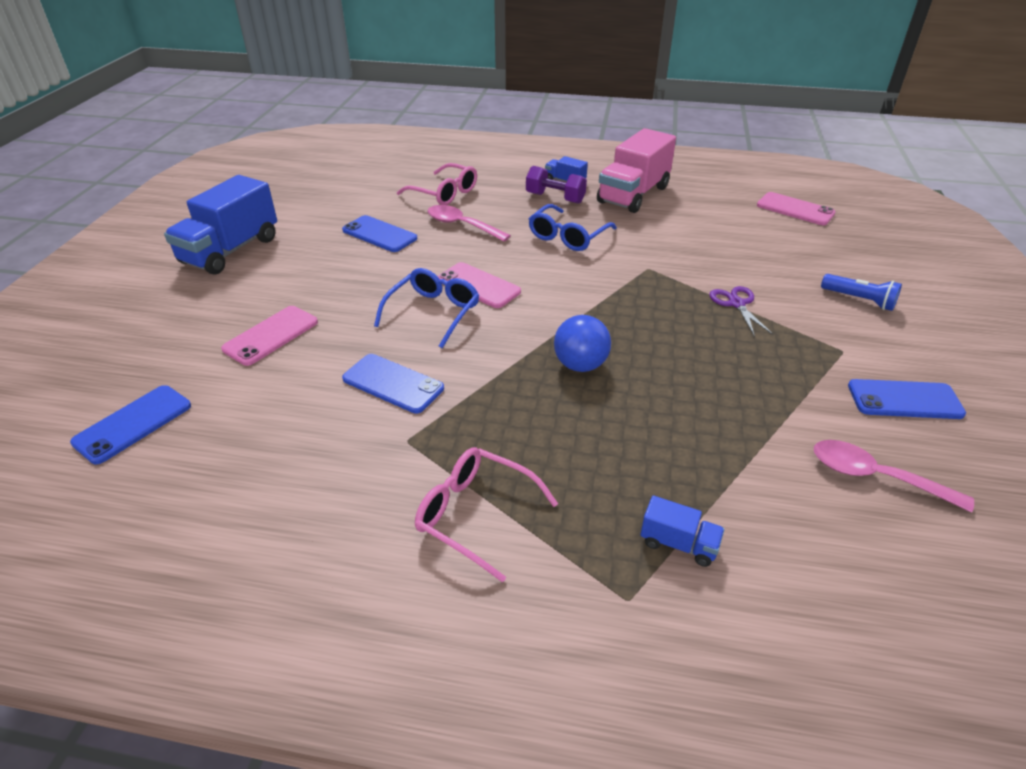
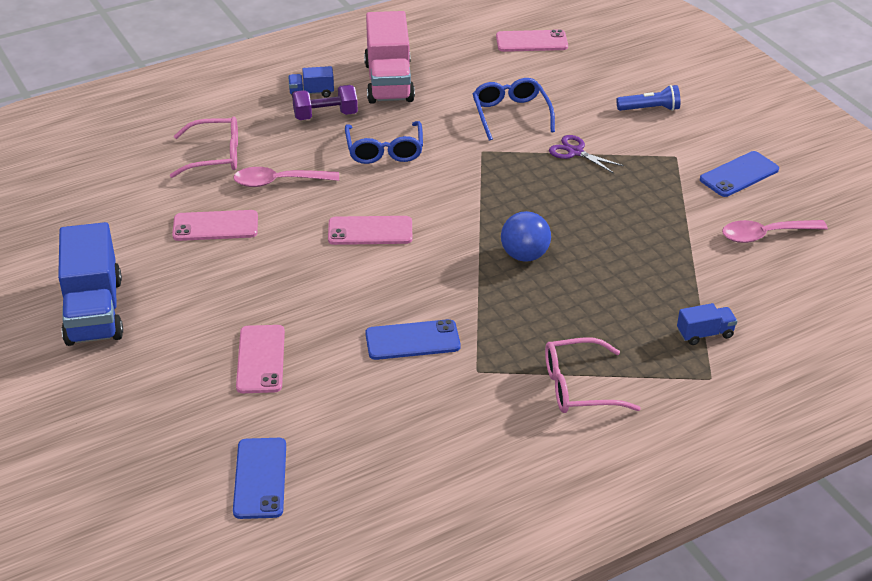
camera: 40 degrees left, 0 degrees up
(379, 234) = (215, 226): blue phone -> pink phone
(433, 313) = (366, 272): blue glasses -> blue glasses (511, 114)

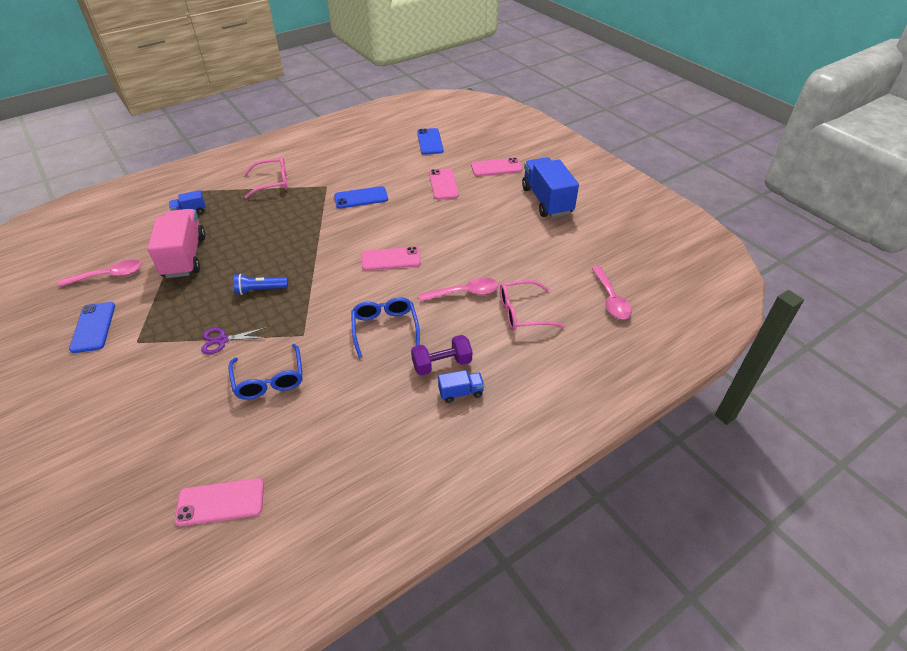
camera: 175 degrees right, 5 degrees up
(98, 163) = (611, 299): none -> pink spoon
(215, 226) = (498, 255): pink phone -> pink phone (496, 167)
(389, 82) = (386, 415): pink truck -> pink truck (184, 257)
(524, 255) = (286, 250): blue ball -> none
(575, 152) = (222, 340): purple scissors -> purple scissors turned 135 degrees clockwise
(650, 109) = (131, 398): blue flashlight -> blue flashlight (260, 290)
(739, 174) = (93, 327): blue phone -> blue phone turned 60 degrees counterclockwise

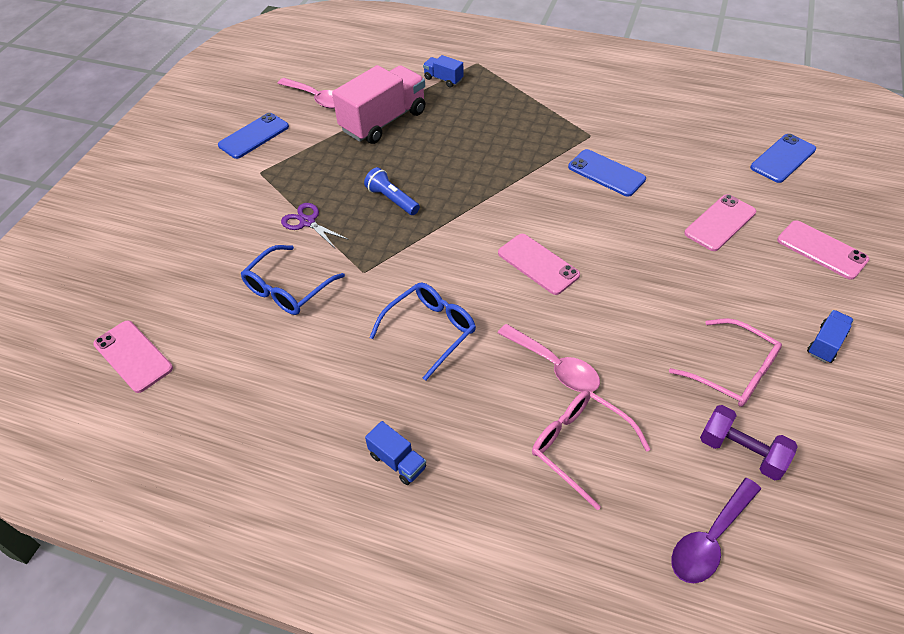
camera: 55 degrees right, 5 degrees up
(273, 183) = (547, 97): pink glasses -> pink glasses (733, 372)
(442, 364) = (424, 416): purple dumbbell -> purple dumbbell (741, 452)
(547, 200) = (825, 344): blue truck -> blue truck, size x0.46
(611, 299) = (710, 539): pink spoon -> purple spoon

